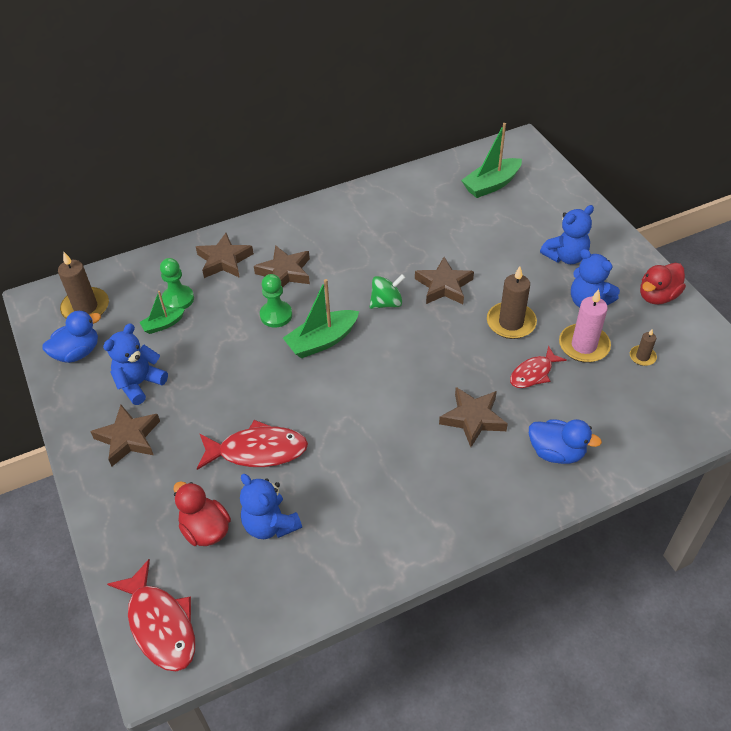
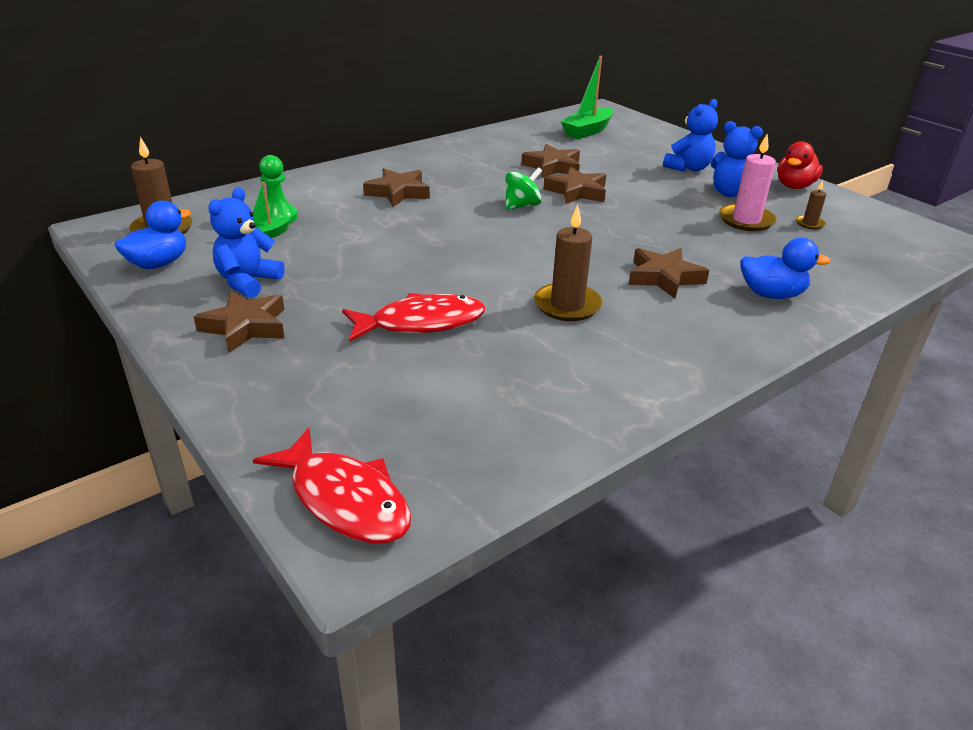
camera: 15 degrees left, 15 degrees down
(205, 529) = (378, 397): red duck -> none
(224, 260) = (324, 188): brown star -> brown star (552, 167)
(270, 524) = (464, 384): blue teddy bear -> none
(276, 315) = (400, 221): green pawn -> none
(322, 341) = (462, 235): green boat -> none
(511, 322) = (661, 211): brown candle -> brown candle (567, 305)
(533, 373) = (707, 242): red fish -> none

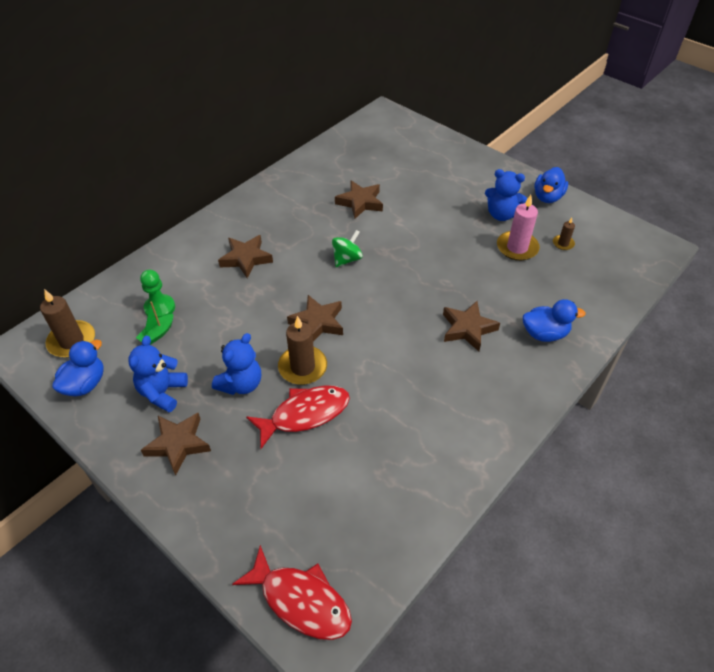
camera: 10 degrees left, 15 degrees up
(567, 305) = (404, 374): brown candle -> brown candle (302, 367)
(577, 192) = (385, 233): brown star -> brown star (318, 322)
(587, 131) = (378, 147): green boat -> none
(688, 168) = (465, 186): blue teddy bear -> blue teddy bear (241, 384)
(794, 186) = (547, 197): red duck -> blue duck

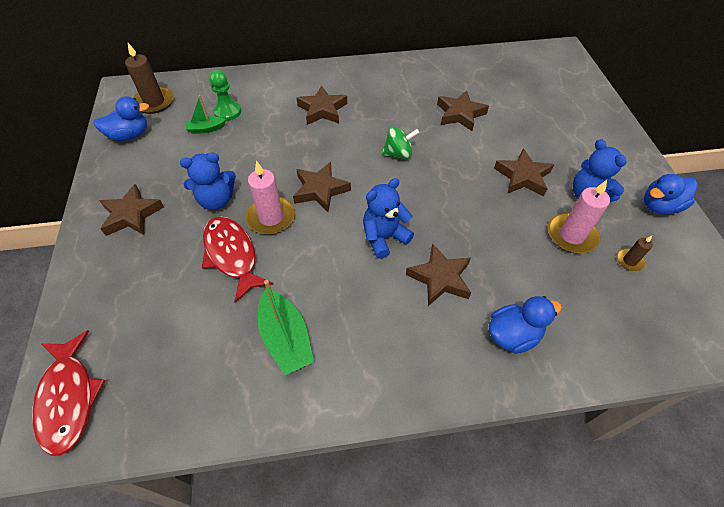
camera: 40 degrees right, 5 degrees up
(162, 392) = (164, 172): blue teddy bear -> blue teddy bear (384, 237)
(302, 367) = (271, 217): brown candle -> pink candle
(305, 414) = (232, 255): red fish -> red fish turned 135 degrees counterclockwise
(411, 439) = (285, 338): none -> green boat
(450, 225) = (523, 177): none -> brown star
(544, 334) = (513, 335): blue duck -> blue duck turned 60 degrees counterclockwise

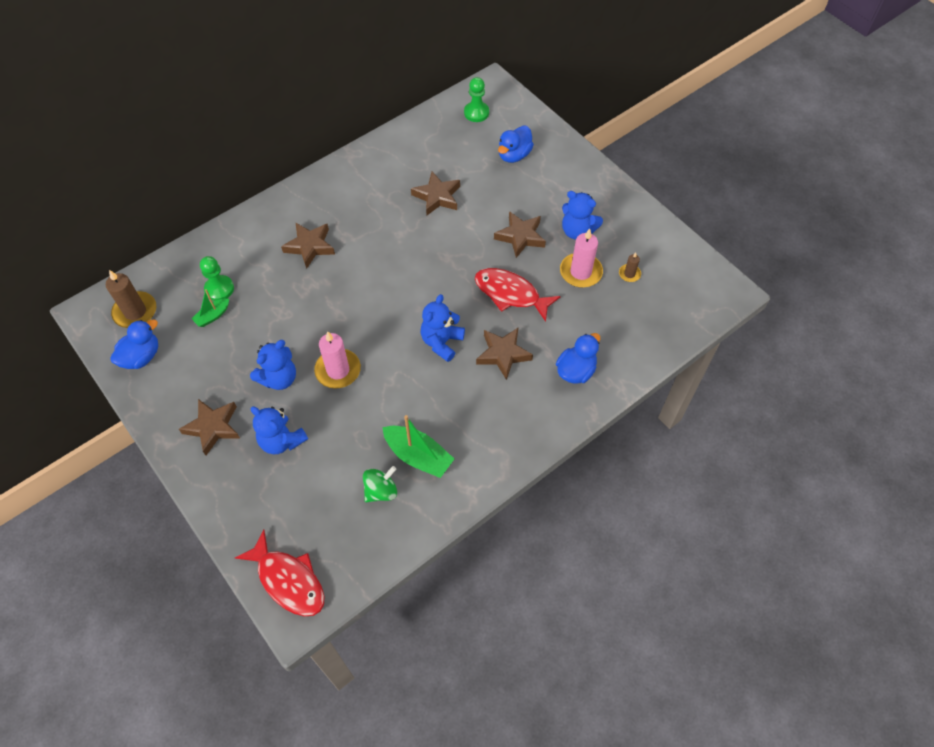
camera: 30 degrees left, 5 degrees up
(175, 255) = (282, 440): none -> blue teddy bear
(232, 255) = (329, 417): red fish -> red fish (510, 294)
(320, 190) = (362, 326): brown star -> none
(398, 154) = (407, 261): green spinning top -> green spinning top (381, 491)
(536, 65) = (476, 113): none -> green pawn
(659, 206) = (633, 216): blue duck -> blue duck (514, 155)

